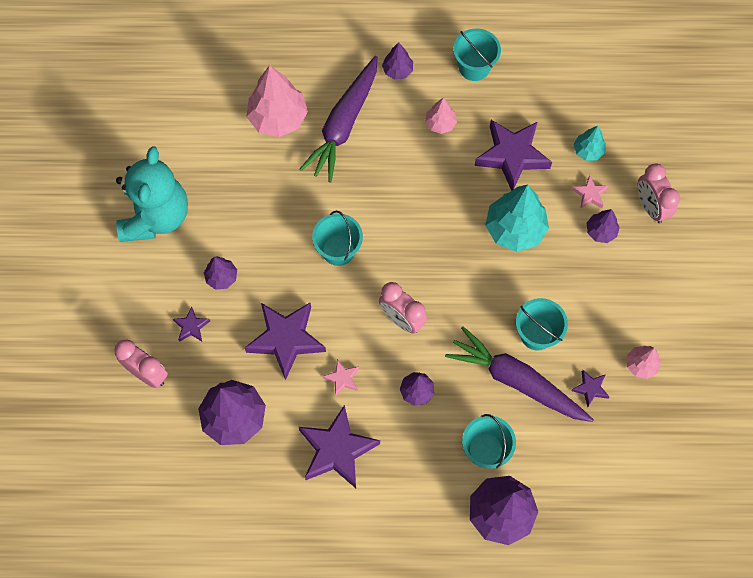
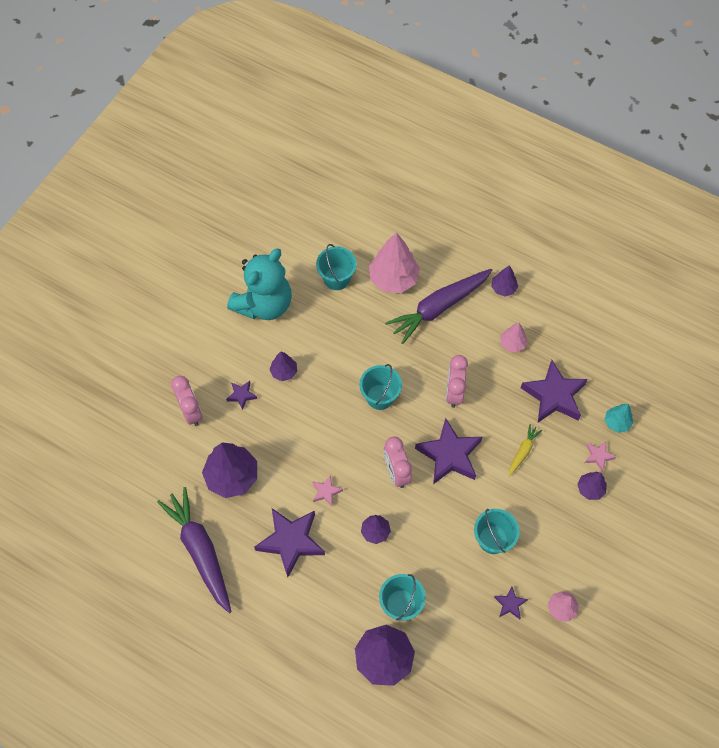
camera: 30 degrees right, 5 degrees down
(286, 339) = (303, 441): purple star -> purple star (449, 455)
(474, 67) = (564, 315): turquoise bucket -> turquoise bucket (337, 278)
(514, 229) = (523, 451): turquoise tree -> yellow carrot
(516, 381) = (456, 566): purple carrot -> purple carrot (200, 551)
(650, 207) = (642, 491): pink clock -> pink clock (454, 392)

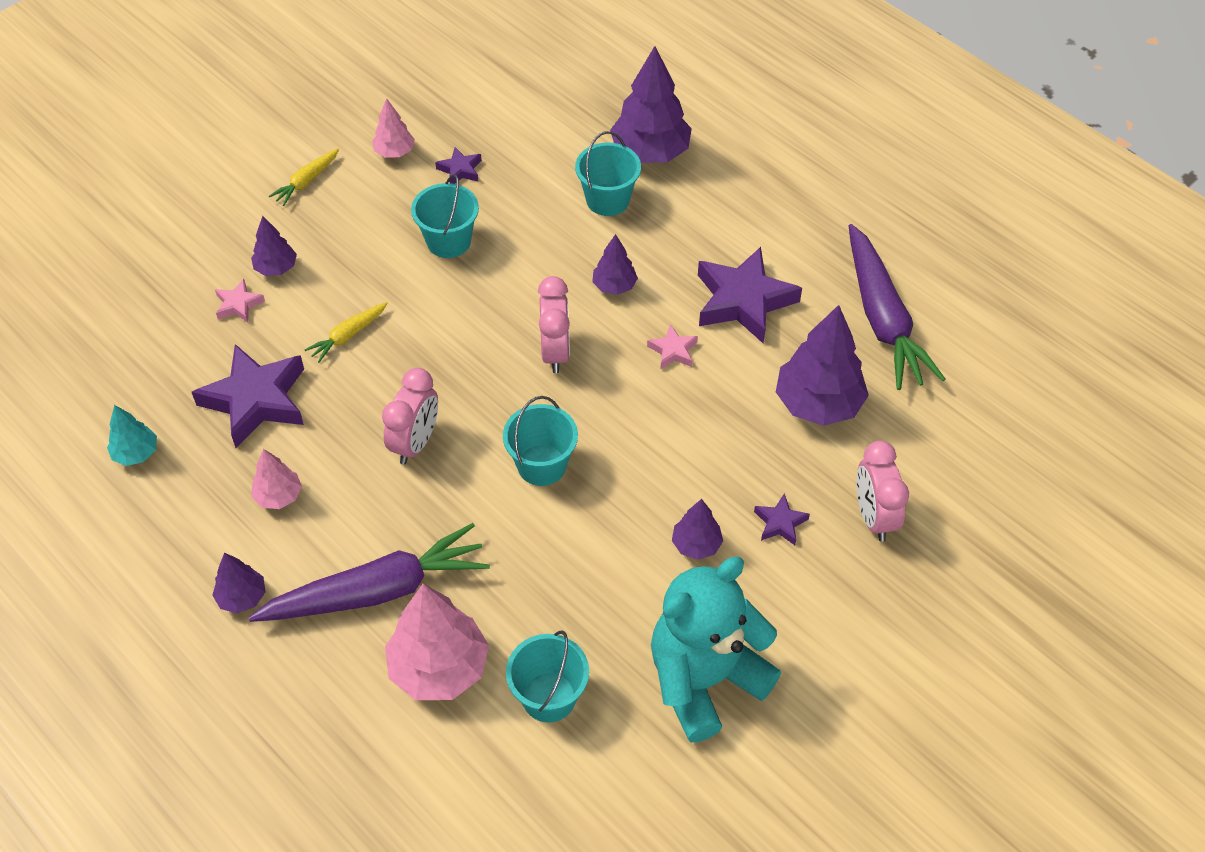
camera: 165 degrees left, 10 degrees down
(449, 455) = (463, 356): purple star -> none
(607, 565) = (306, 181): none -> yellow carrot
(617, 422) = (182, 341): turquoise tree -> turquoise tree (136, 453)

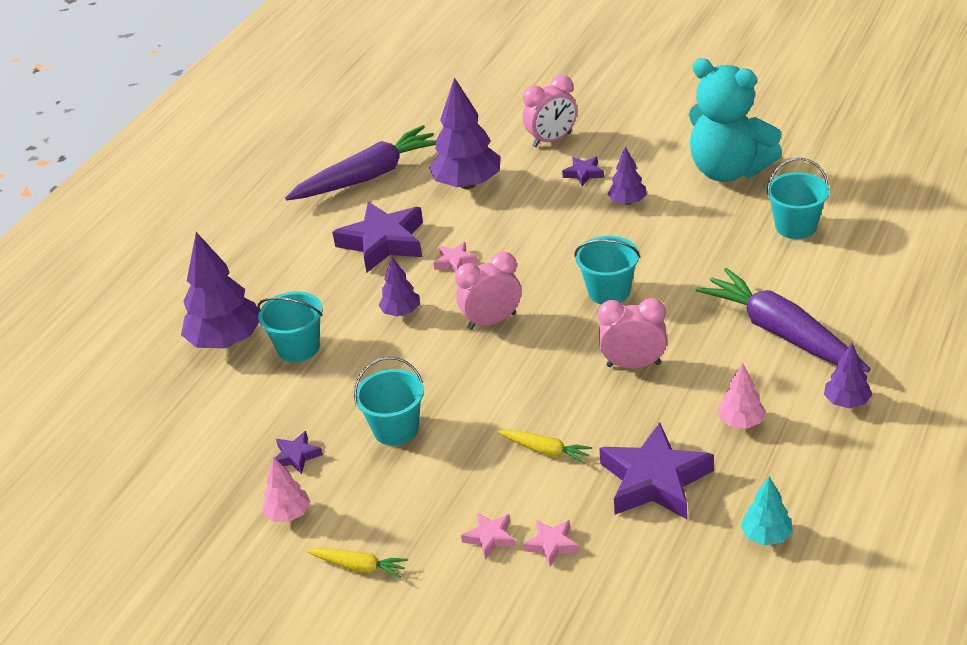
camera: 105 degrees left, 15 degrees down
(276, 268) = (490, 537): purple tree -> pink star
(439, 668) = (817, 280): pink tree -> none

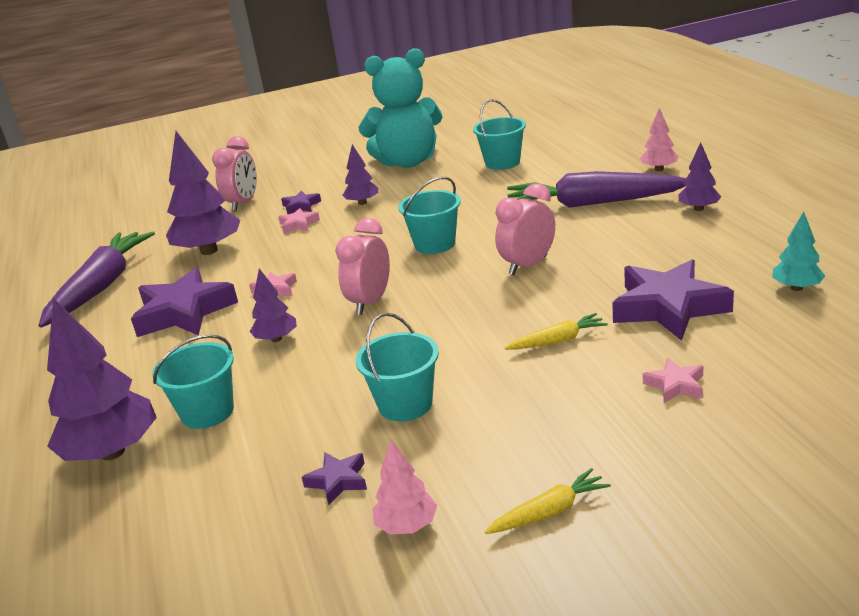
camera: 45 degrees left, 10 degrees down
(490, 537) = (621, 414): pink star -> pink star (298, 224)
(741, 422) = (658, 250): pink tree -> pink tree (659, 169)

